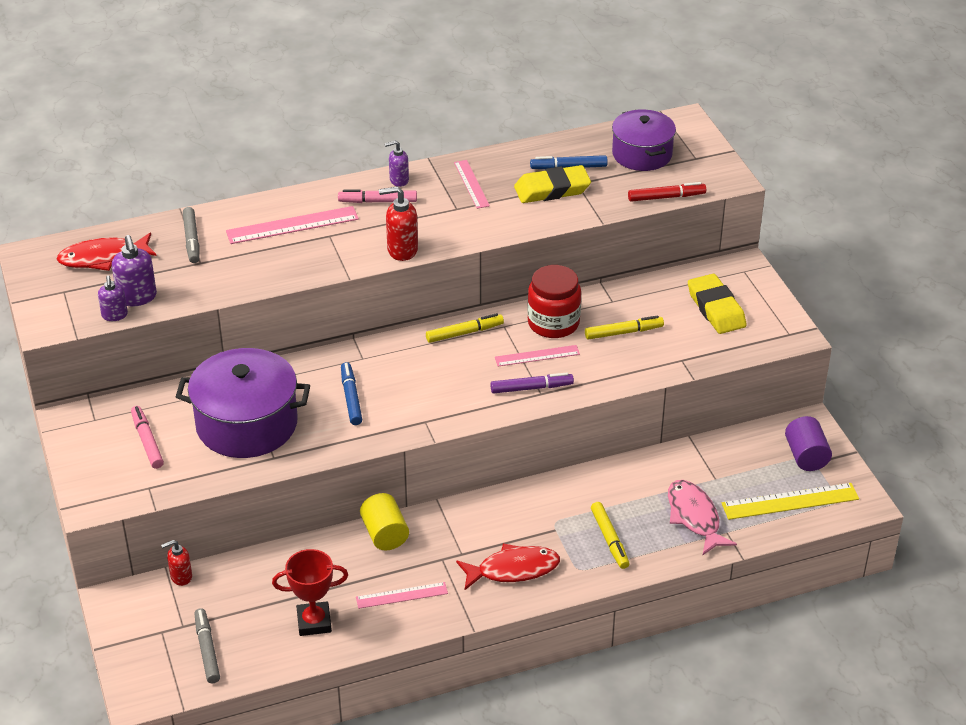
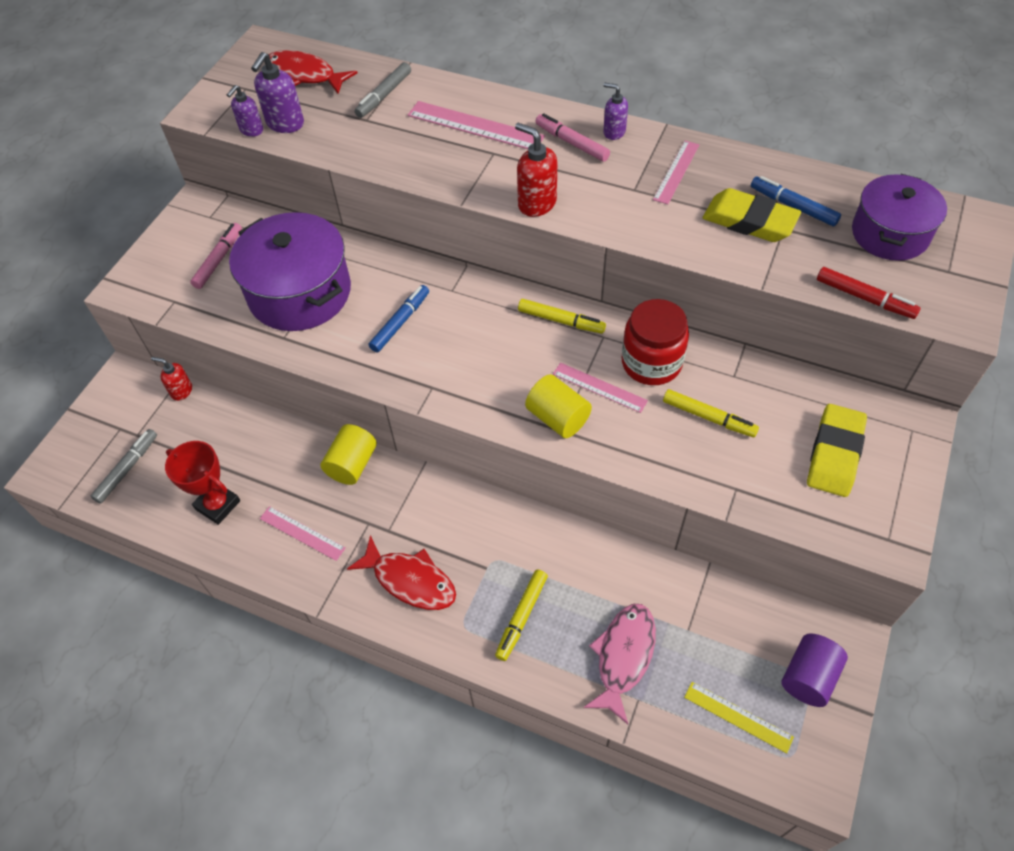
camera: 45 degrees right, 15 degrees up
(531, 388) = (558, 418): purple marker -> yellow cylinder
(790, 501) = (738, 717): yellow ruler -> yellow ruler, size x0.63

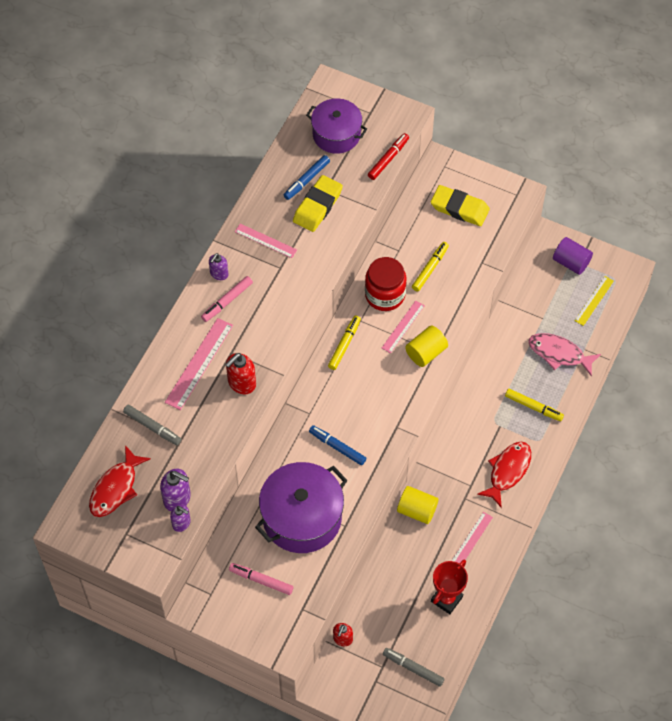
camera: 90 degrees left, 5 degrees up
(536, 203) = (287, 327): red soap dispenser -> red soap dispenser (241, 383)

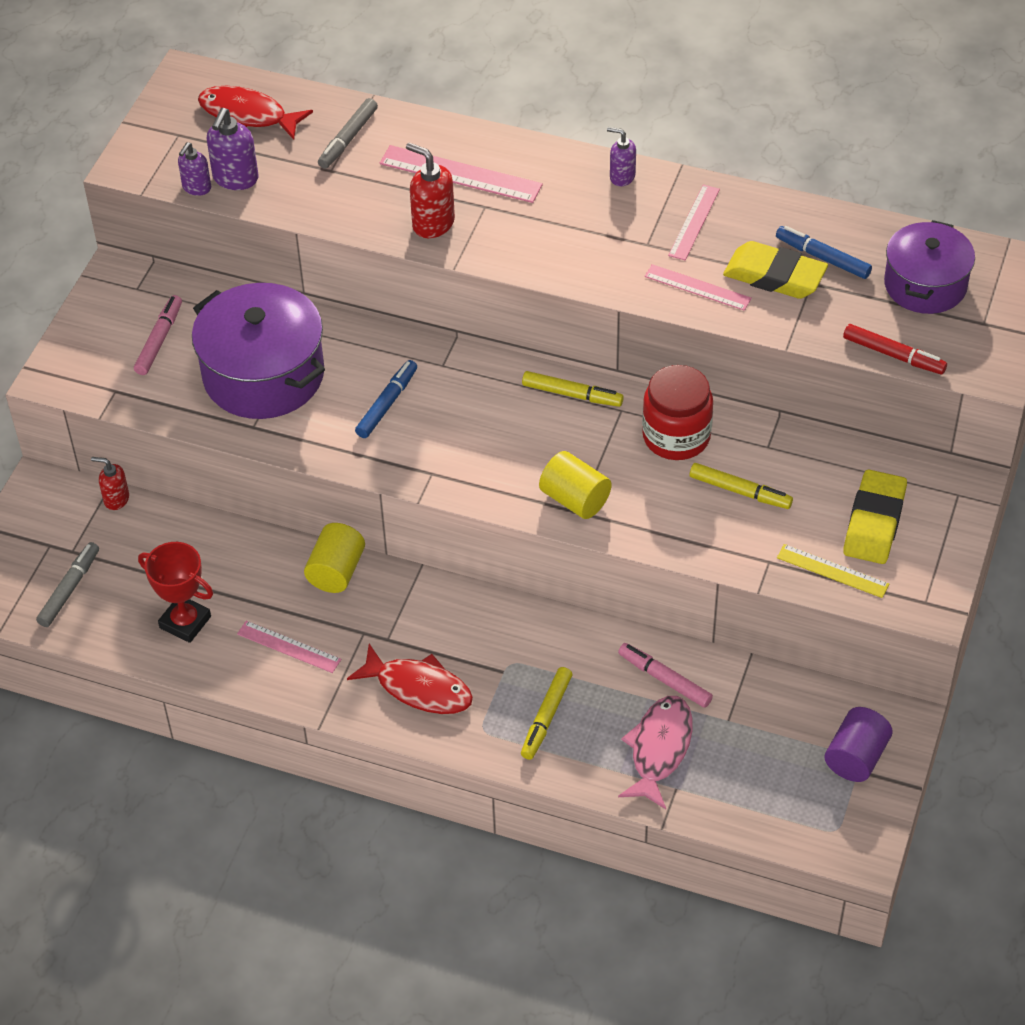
camera: 85 degrees right, 10 degrees down
(227, 301) = (574, 191): pink marker -> pink marker (664, 679)
(403, 326) = (619, 465): pink ruler -> pink ruler (697, 287)
(594, 301) = (781, 798): yellow ruler -> yellow ruler (832, 571)

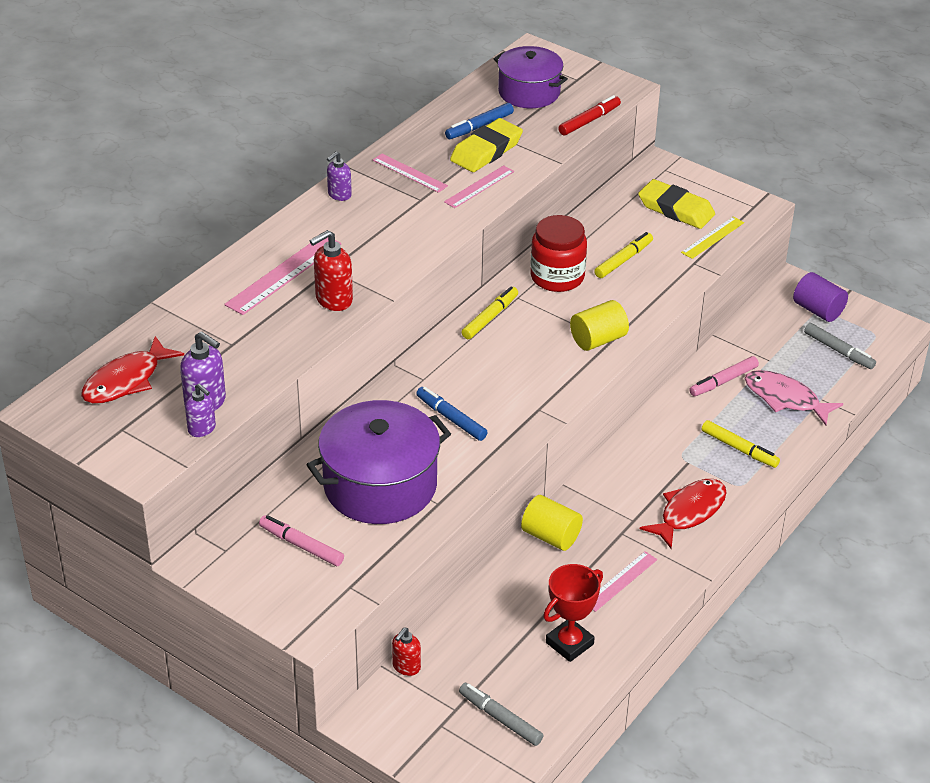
camera: 75 degrees left, 10 degrees down
(348, 139) = (199, 327): grey marker -> grey marker (838, 351)

